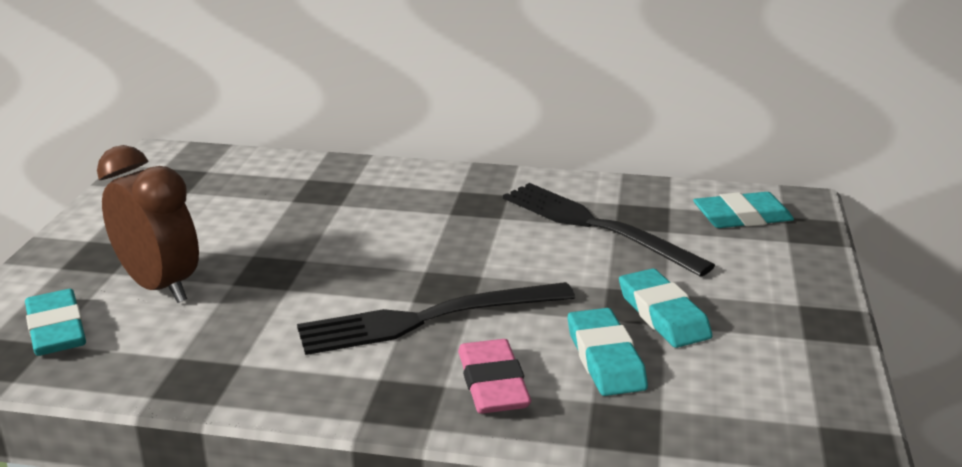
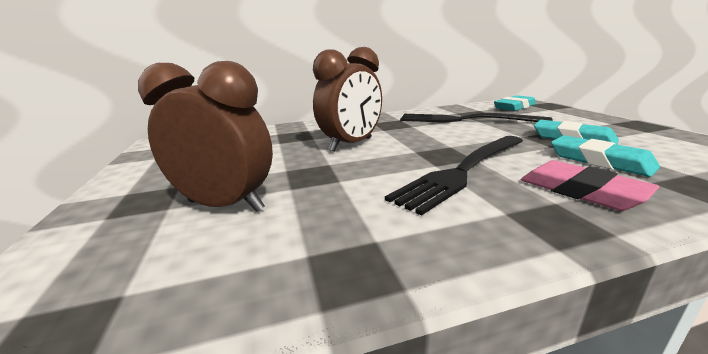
camera: 25 degrees left, 5 degrees down
(57, 329) = (128, 274): turquoise eraser -> none
(369, 233) = (351, 144): none -> brown clock

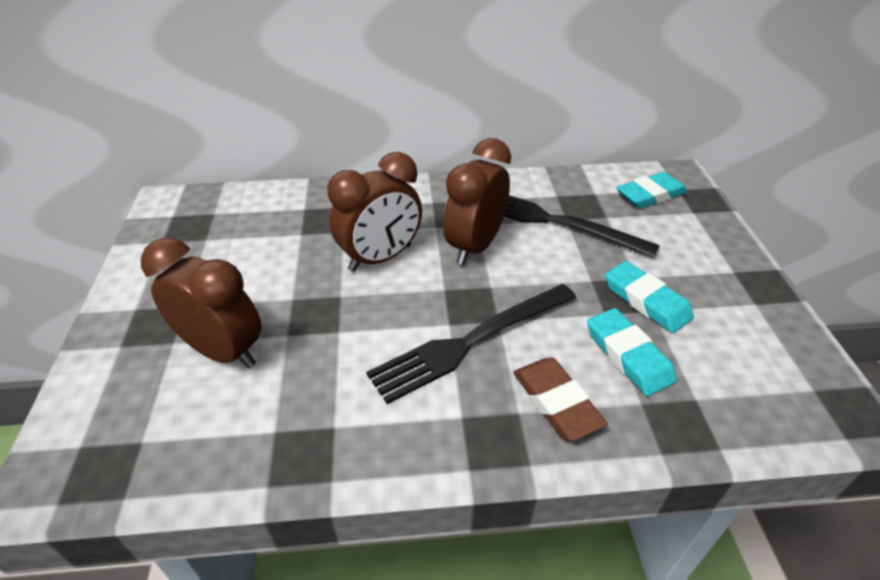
camera: 10 degrees right, 20 degrees up
(420, 133) = (475, 246): none -> brown clock
(580, 191) = (556, 402): pink eraser -> brown eraser

